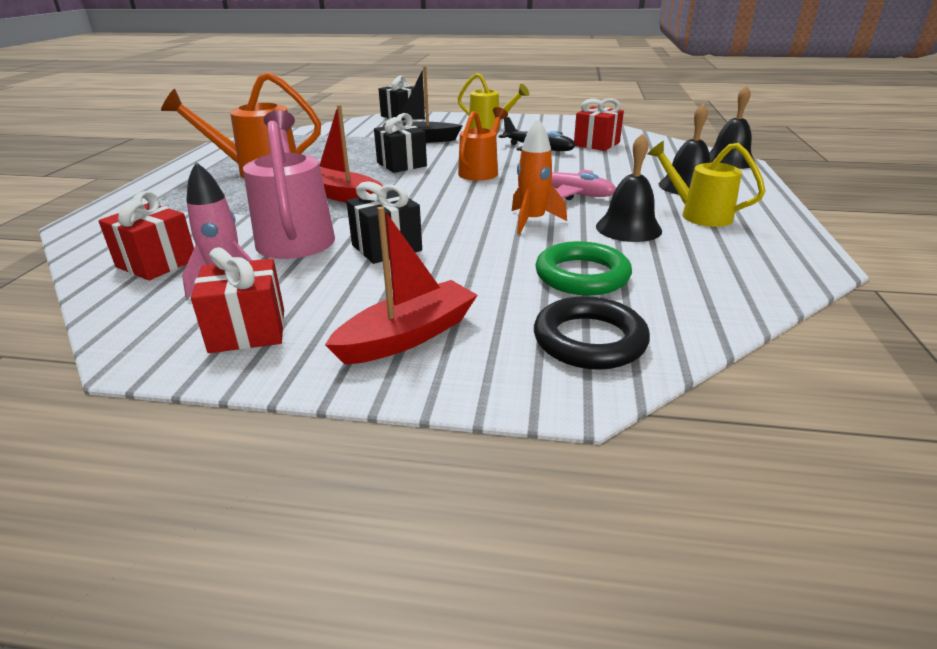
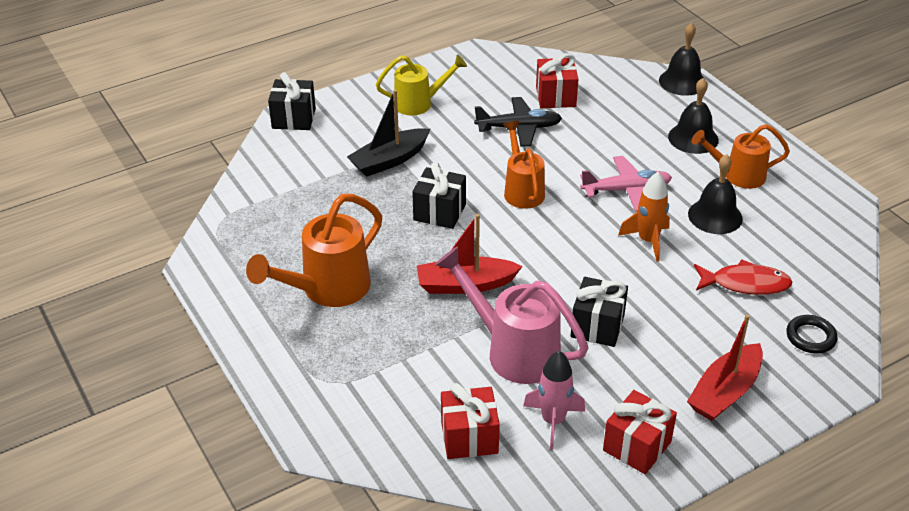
camera: 40 degrees left, 10 degrees up
(408, 336) = (725, 392): red boat -> red boat turned 150 degrees counterclockwise
(582, 275) = (745, 284): green ring -> red fish
(589, 340) = (810, 337): black ring -> black ring, size x0.66
(699, 215) = (738, 175): yellow watering can -> orange watering can

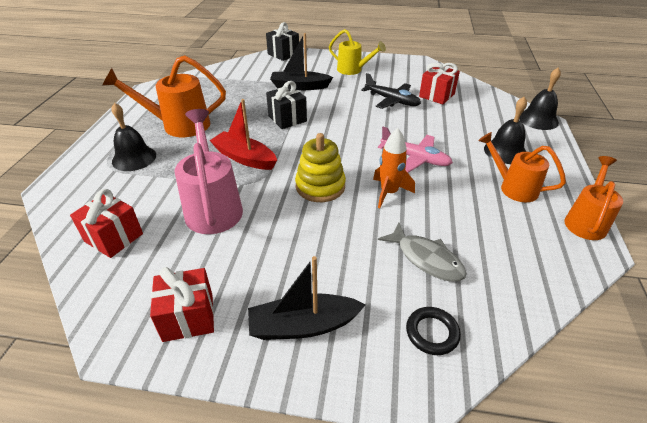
camera: 40 degrees right, 0 degrees up
(522, 190) = (348, 129): orange watering can -> orange watering can (586, 221)
(553, 421) = (168, 261): pink rocket -> none
(581, 271) = (320, 186): none -> yellow stacking toy
(597, 326) = (282, 223): black gift -> none
(715, 216) = (460, 203): black bell -> black bell (134, 158)
(725, 392) = (303, 325): red boat -> black boat
(745, 284) = (426, 259): red fish -> grey fish

